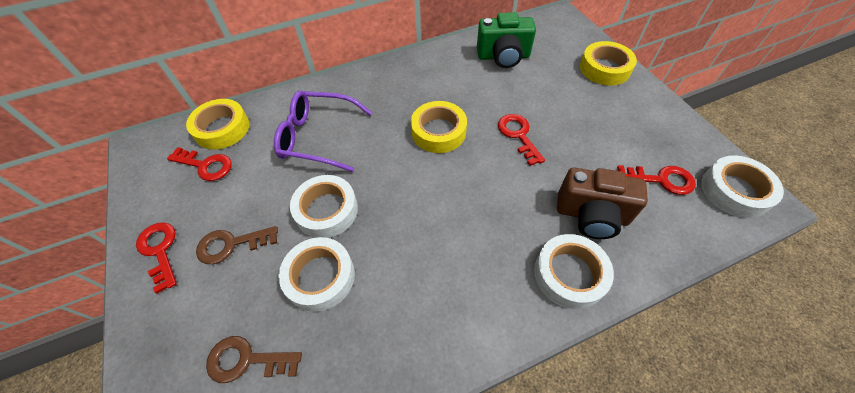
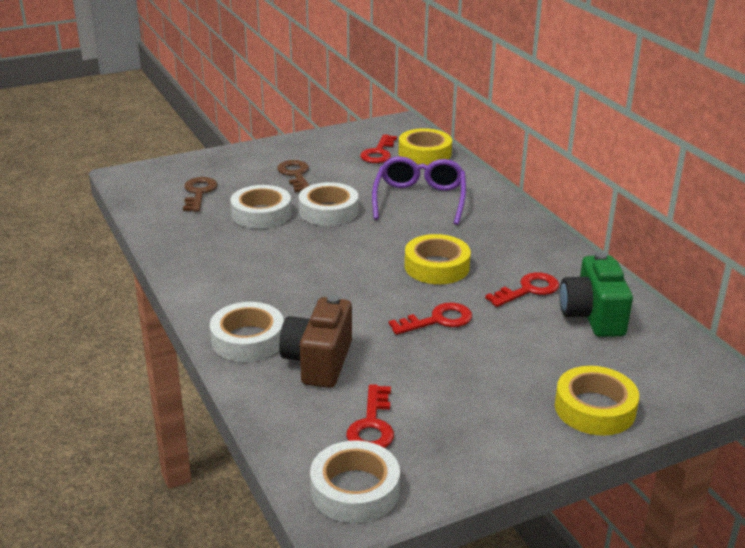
camera: 85 degrees right, 25 degrees down
(160, 251) = (292, 149): red key -> red key (528, 290)

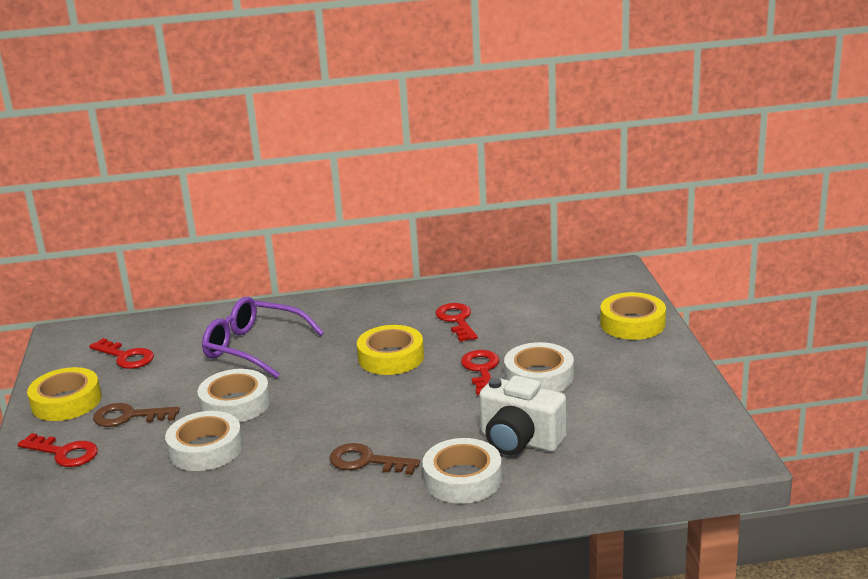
camera: 70 degrees left, 5 degrees down
(199, 193) = (112, 492): brown key -> brown key (366, 461)
(318, 362) = (519, 441): brown camera -> white camera
(355, 490) = (705, 442): white tape -> white tape (539, 377)
(372, 425) = (623, 424): red key -> red key (64, 453)
(424, 153) = (154, 330): yellow tape -> yellow tape (66, 402)
(592, 316) = (511, 300): green camera -> none

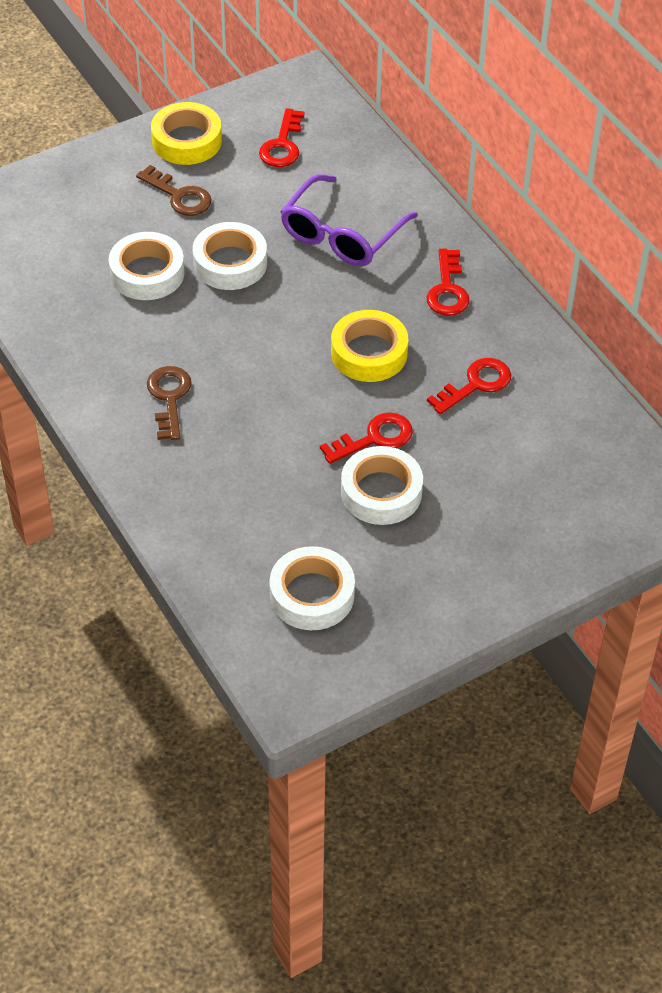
camera: 65 degrees right, 25 degrees up
(64, 453) = (106, 179): red key -> red key (447, 289)
(129, 416) = (179, 196): brown key -> brown key turned 150 degrees clockwise
(254, 347) = (342, 234): purple glasses -> purple glasses turned 150 degrees counterclockwise
(462, 479) = (166, 481): white tape -> white tape (312, 595)
(519, 441) = (248, 508): white camera -> none
(632, 323) = (543, 552): yellow tape -> none

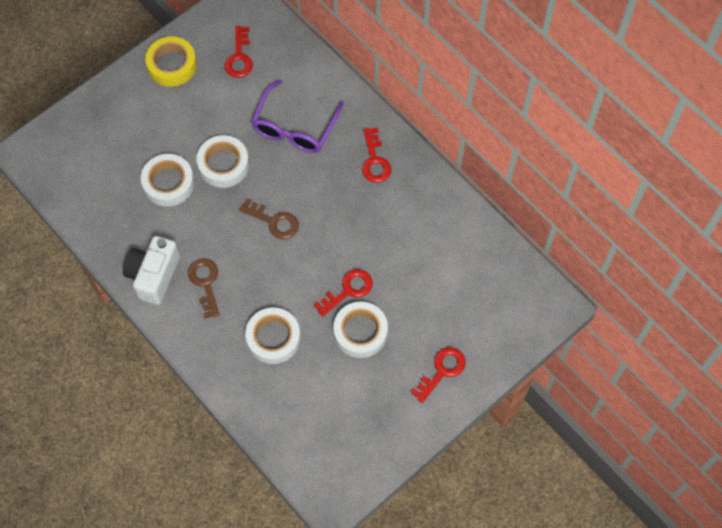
camera: 10 degrees left, 15 degrees up
(98, 378) = (154, 275): none -> white camera
(179, 196) = (176, 114): brown key -> brown key (274, 221)
(312, 595) = (330, 420): white tape -> white tape (273, 338)
(369, 353) = (331, 222): yellow tape -> none
(476, 384) = (407, 235): red key -> red key (442, 371)

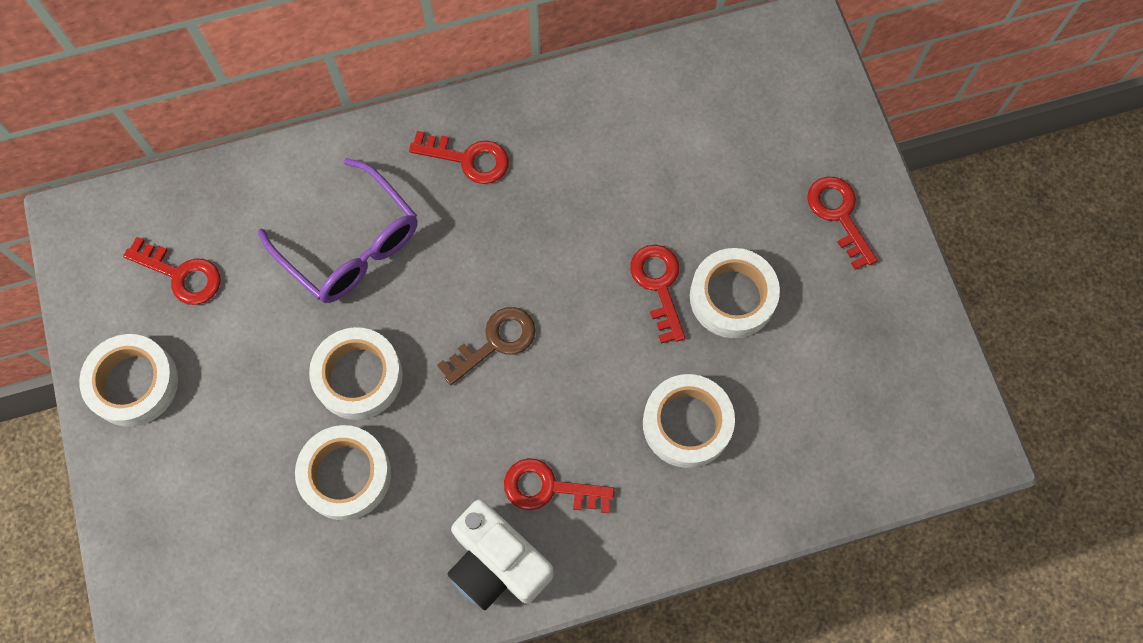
camera: 65 degrees left, 5 degrees up
(172, 65) = (133, 383): yellow tape -> white tape
(205, 283) = (549, 488): brown key -> red key

